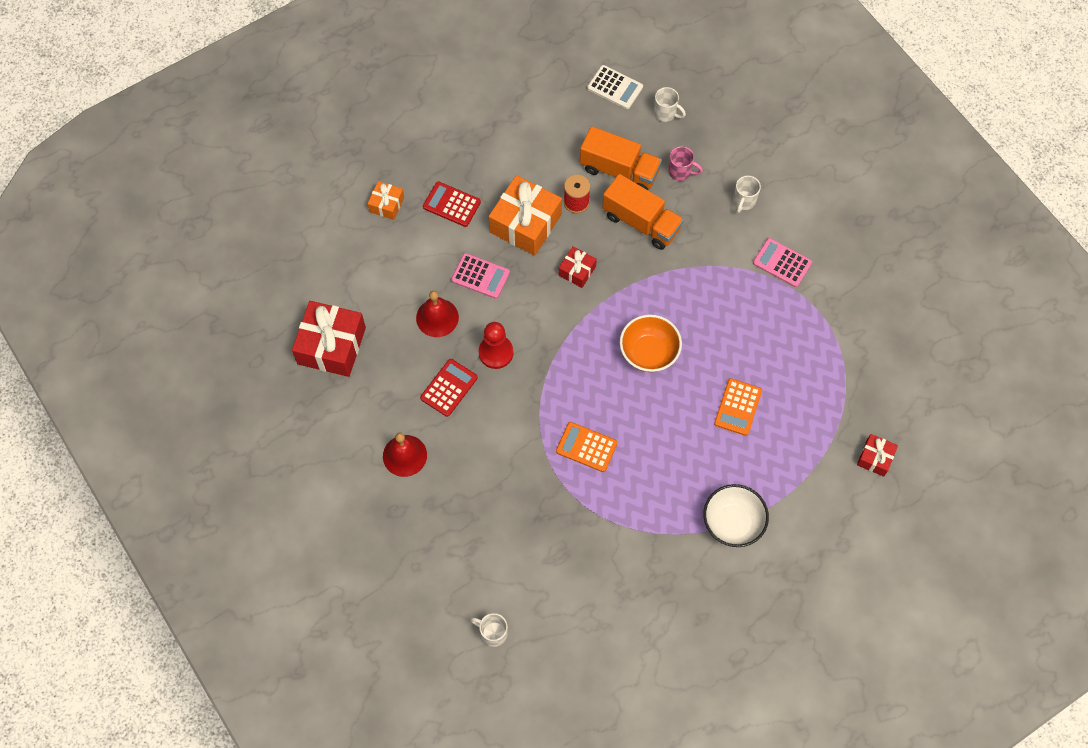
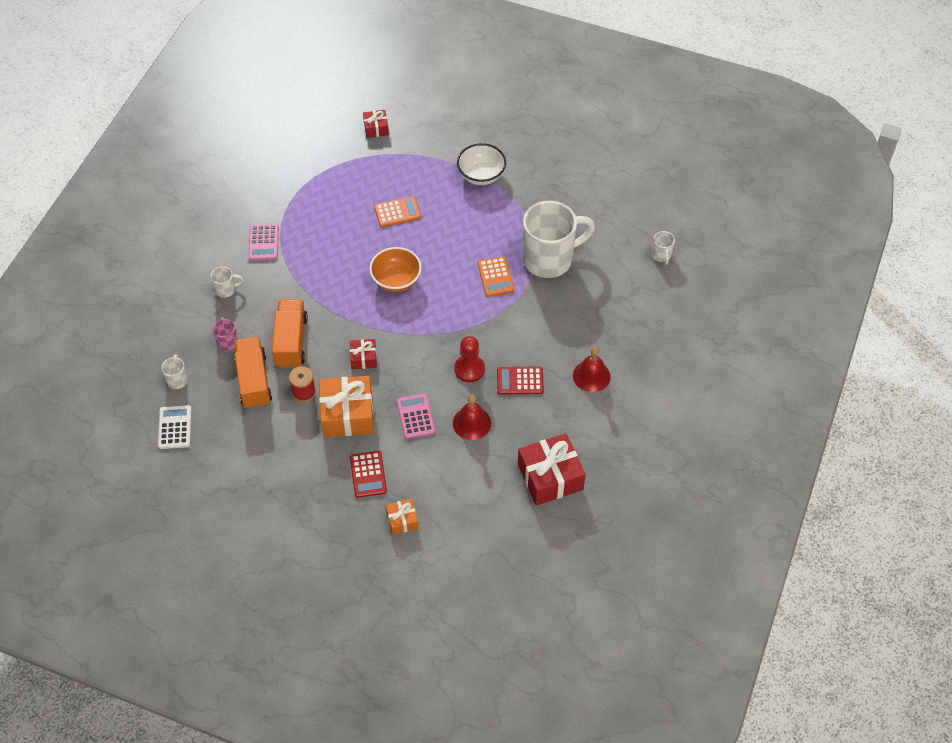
camera: 125 degrees left, 10 degrees down
(570, 515) = (550, 259): none -> white mug

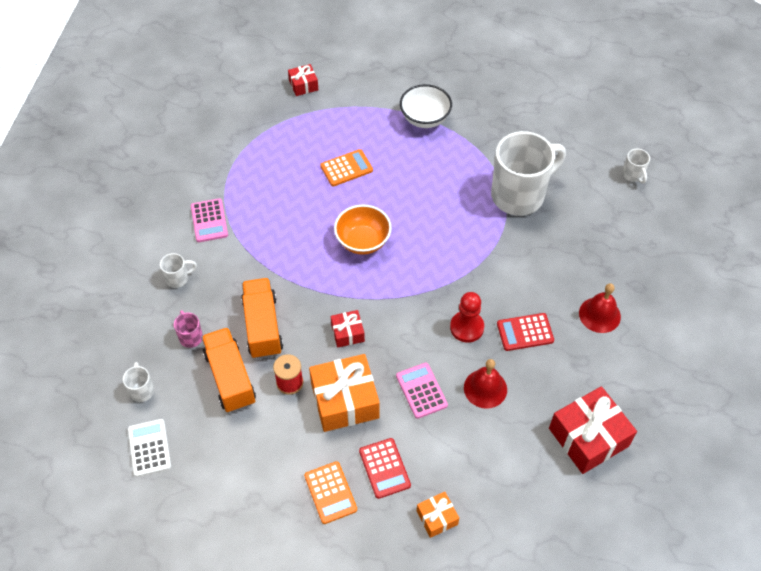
camera: 10 degrees left, 0 degrees up
(495, 277) = (468, 222): orange calculator -> orange calculator (330, 492)

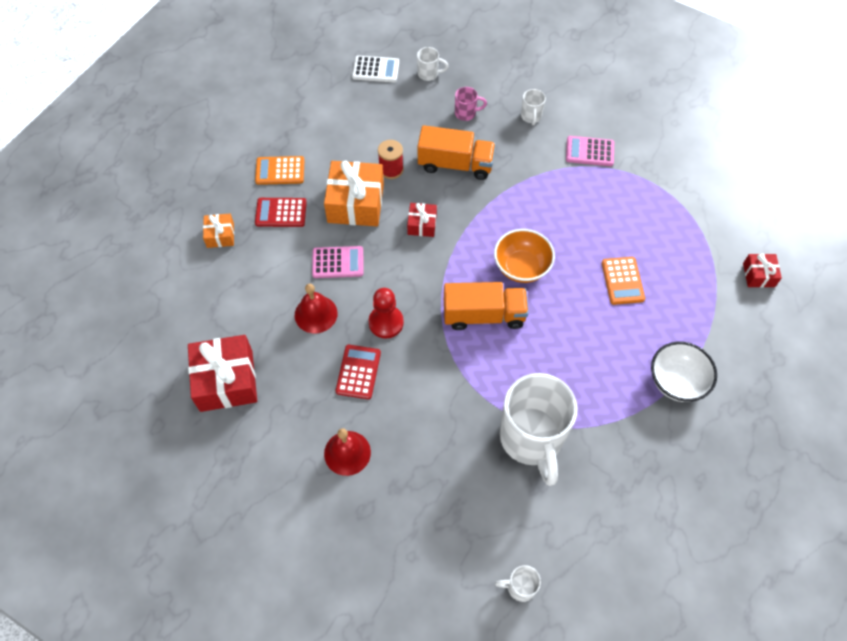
camera: 110 degrees right, 5 degrees up
(230, 378) = (414, 131): orange truck -> orange truck (484, 315)

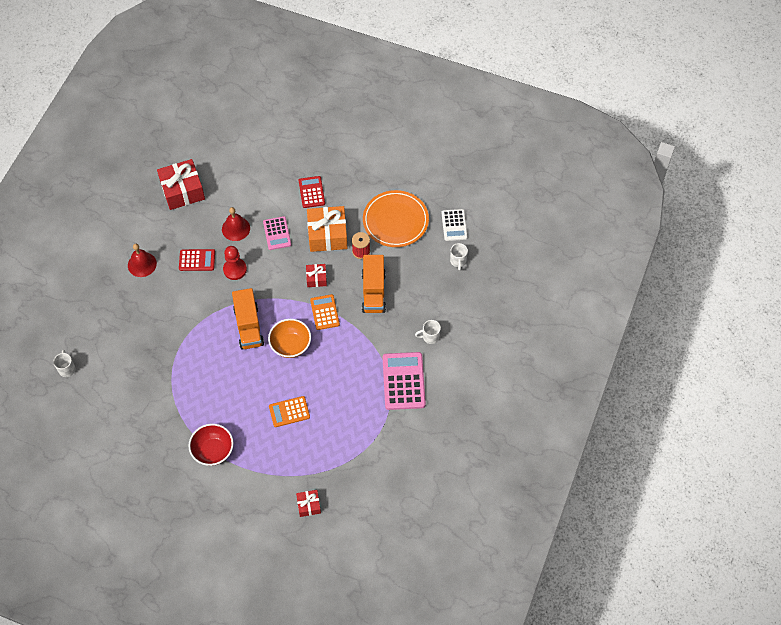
camera: 80 degrees right, 0 degrees up
(220, 235) = (287, 162): orange gift -> none
(280, 171) = (347, 184): orange calculator -> orange calculator (324, 312)
(353, 126) = (395, 221): none -> orange plate
(466, 113) = (424, 292): pink mug -> none
(532, 439) = (161, 365): white mug -> none
(589, 151) = (403, 381): pink calculator -> pink calculator, size x1.63
(676, 381) = (213, 451): white bowl -> red bowl

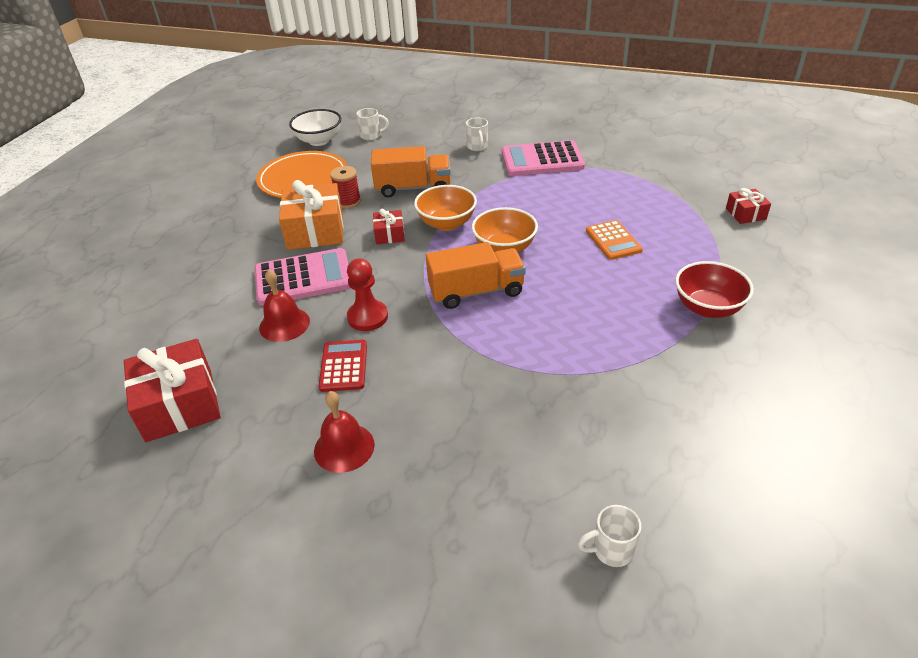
camera: 90 degrees left, 20 degrees down
(277, 233) = (303, 278): pink calculator -> pink calculator, size x1.63
(311, 192) = (234, 250): red calculator -> none
(324, 312) = (446, 223): orange calculator -> orange bowl
(454, 225) = (319, 141): white calculator -> white bowl

